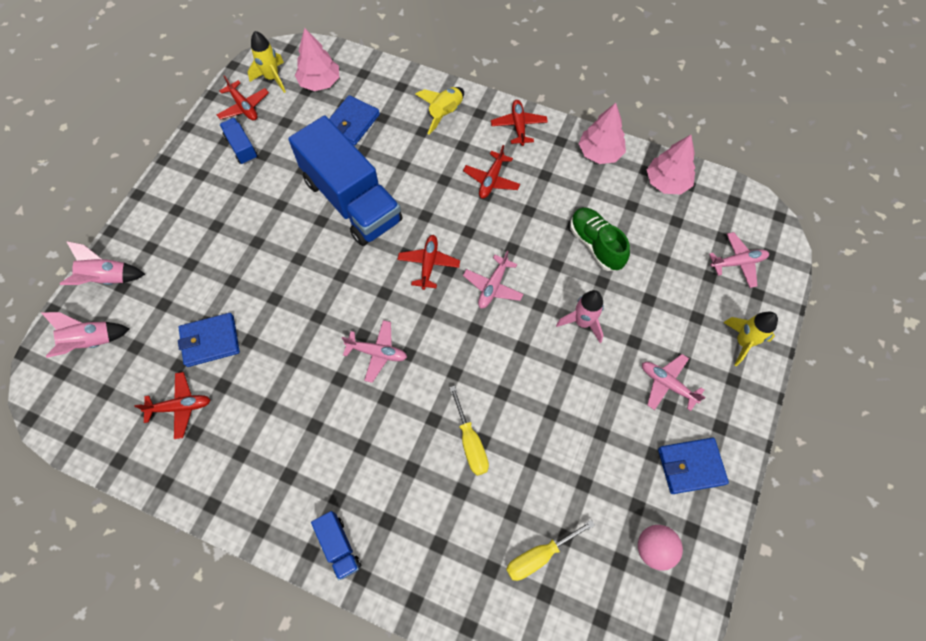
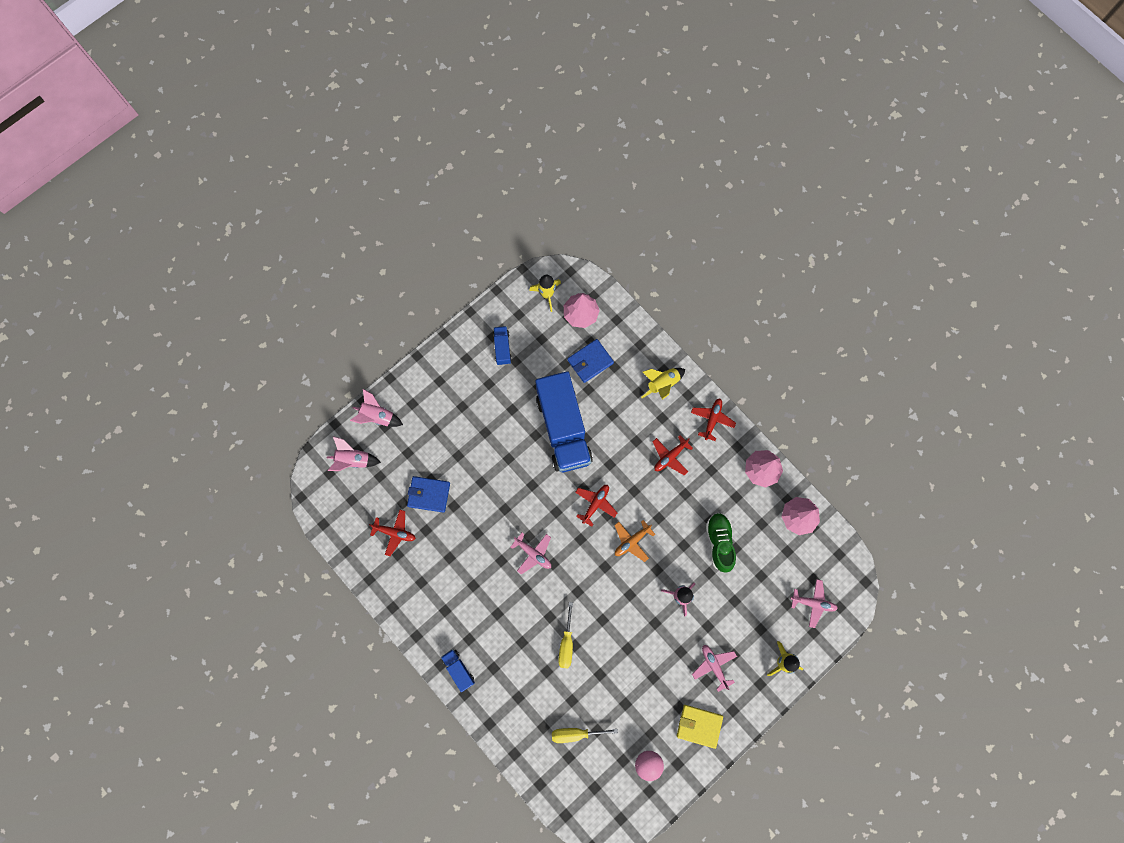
camera: 25 degrees right, 10 degrees up
(244, 107) = (517, 312): red plane -> none
(339, 546) = (458, 669): blue truck -> blue truck turned 150 degrees clockwise
(493, 286) = (632, 541): pink plane -> orange plane
(690, 466) = (699, 726): blue wallet -> yellow wallet

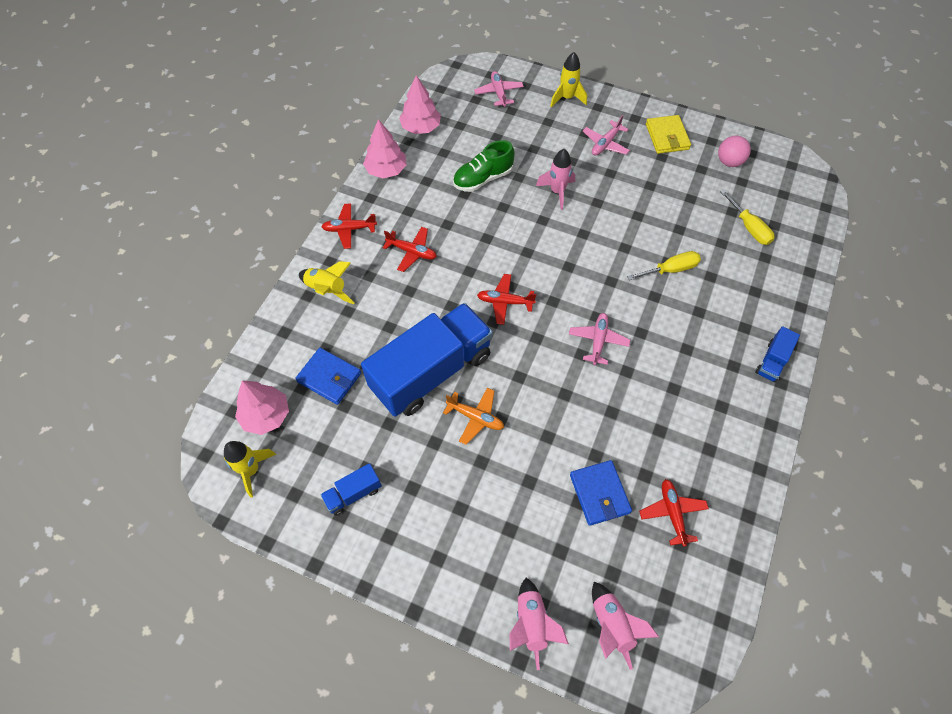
camera: 115 degrees left, 15 degrees down
(632, 541) = (526, 252): orange plane -> orange plane (475, 417)

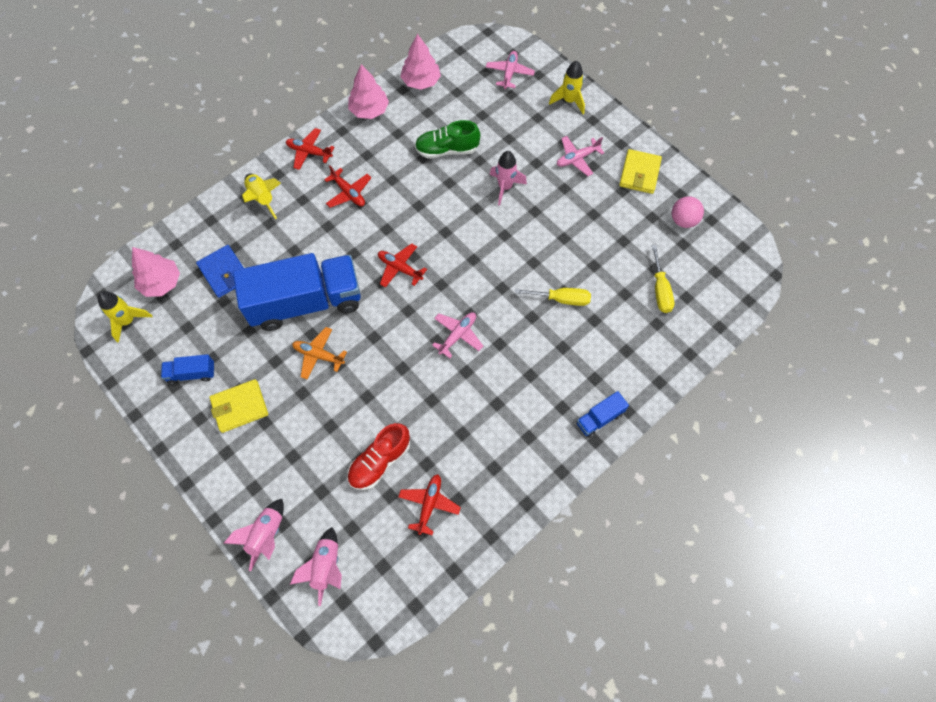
camera: 25 degrees right, 5 degrees up
(425, 505) = (240, 407): none -> yellow wallet
(475, 417) = (318, 355): orange plane -> orange plane turned 150 degrees clockwise
(599, 494) = (380, 461): blue wallet -> red shoe

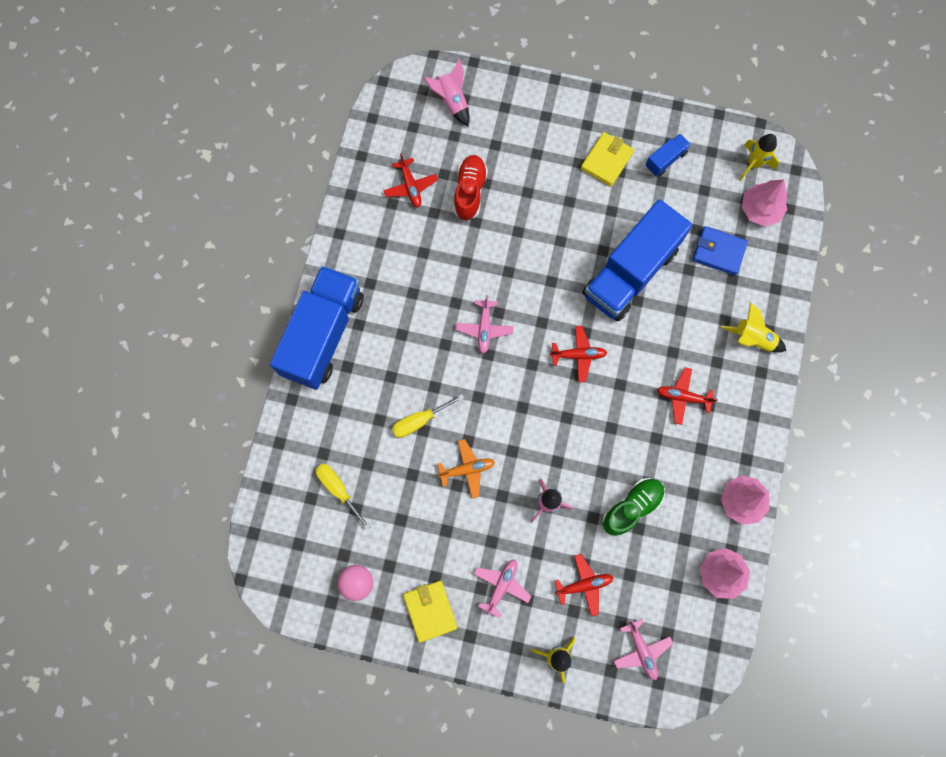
camera: 145 degrees right, 10 degrees up
(266, 535) = (509, 93): pink rocket -> none
(309, 152) = (755, 414): red plane -> red plane (584, 585)
(318, 355) = (582, 237): orange plane -> orange plane (467, 469)
(599, 418) = (323, 335): blue truck -> blue truck, size x2.40

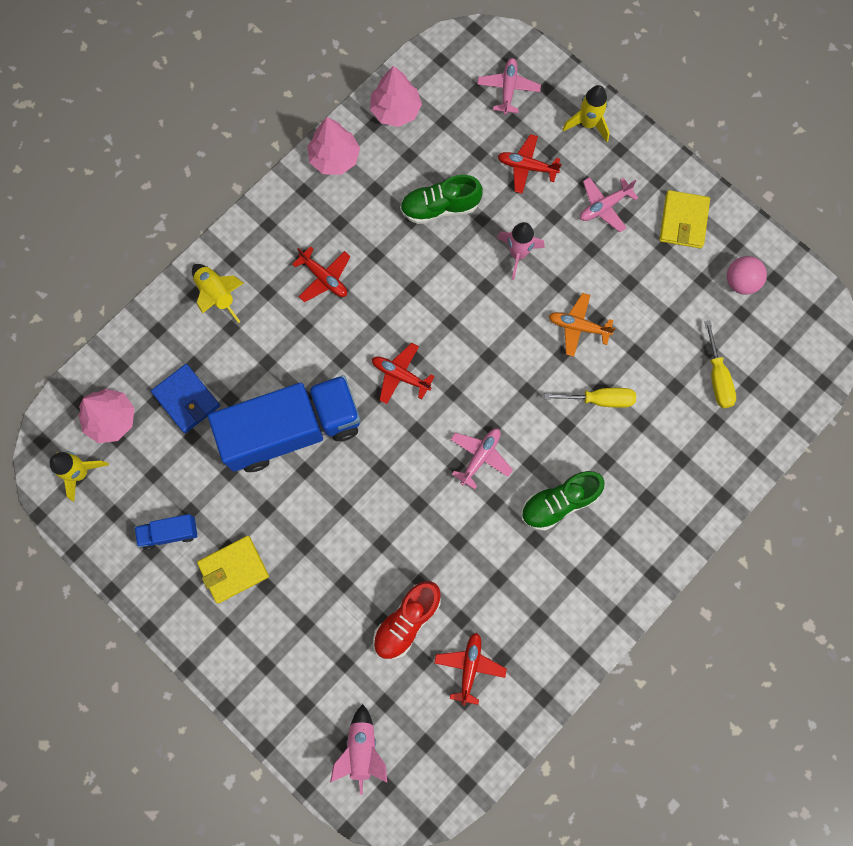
camera: 150 degrees left, 0 degrees up
(323, 335) = (656, 547): blue truck -> none
(409, 327) = (559, 503): none -> green shoe

